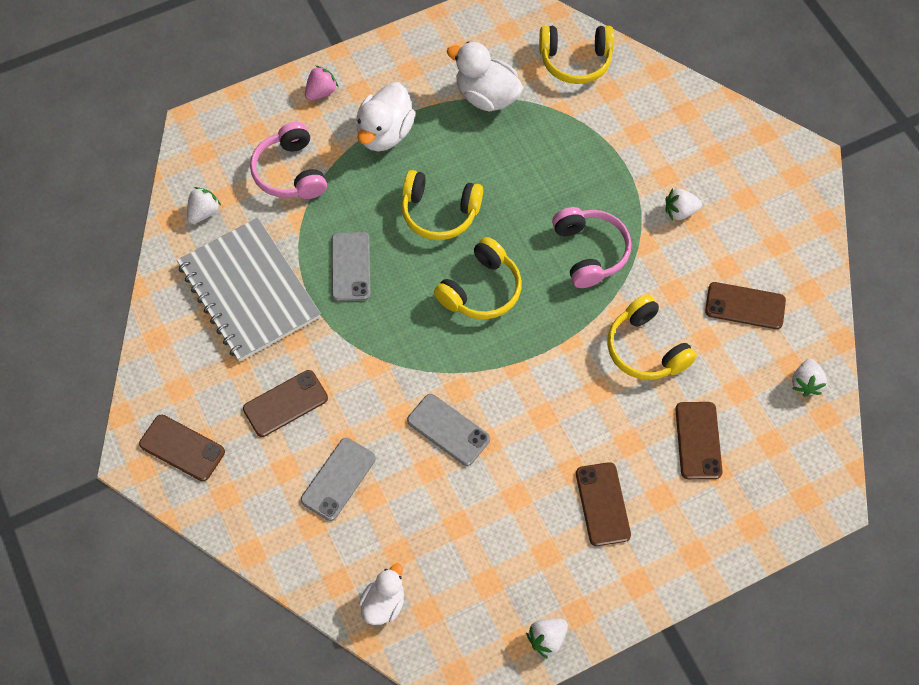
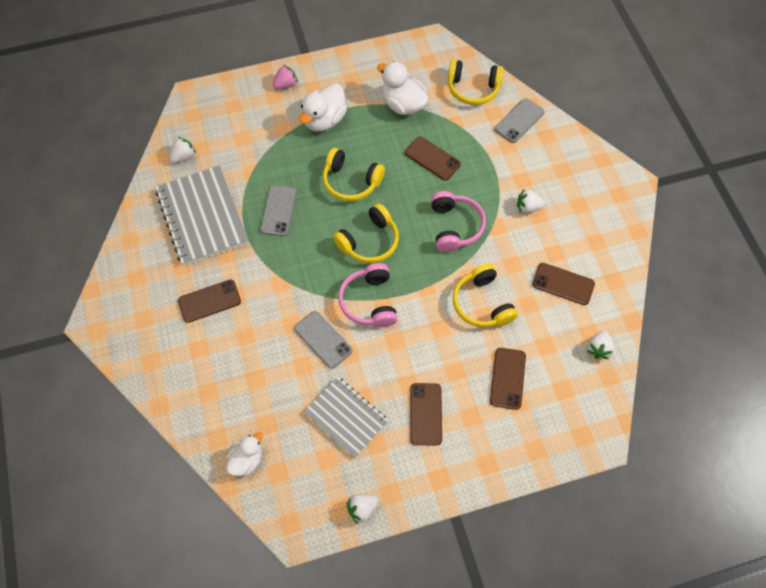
camera: 10 degrees right, 0 degrees up
(182, 448) = (128, 321): brown phone -> brown phone (432, 159)
(290, 172) = (251, 137): pink headphones -> pink headphones (369, 302)
(338, 479) = (234, 362): grey phone -> grey phone (519, 121)
(500, 526) = (346, 417): none -> grey notebook

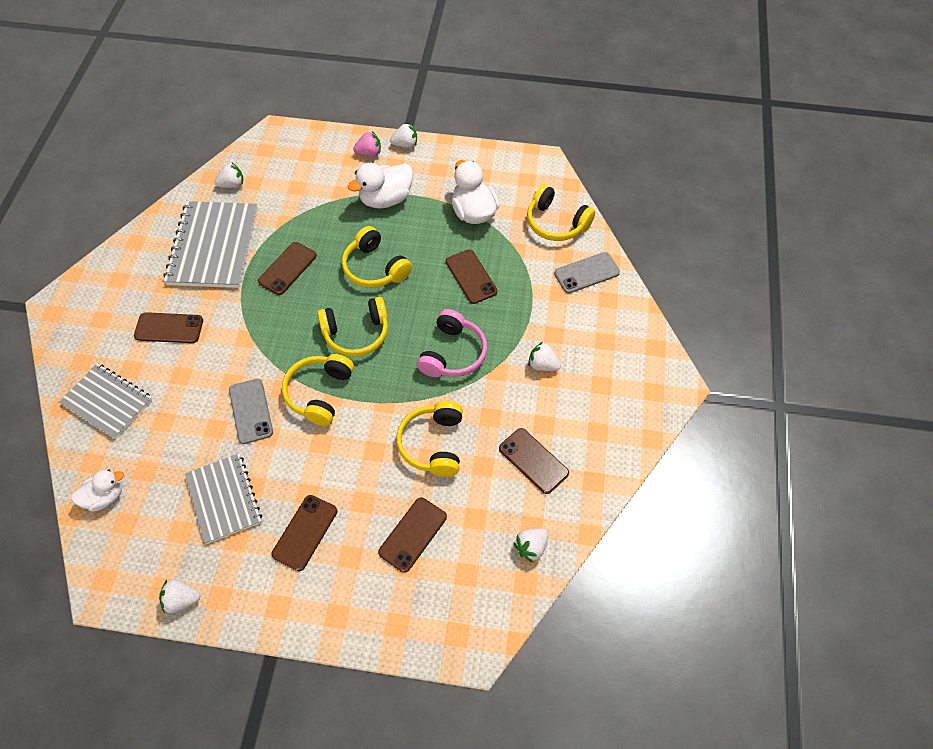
camera: 25 degrees right, 5 degrees down
(197, 384) = (107, 402): none -> grey notebook
(278, 210) = (287, 268): grey phone -> brown phone
(312, 66) = (405, 144): none -> white strawberry
(369, 302) = (319, 393): pink headphones -> yellow headphones

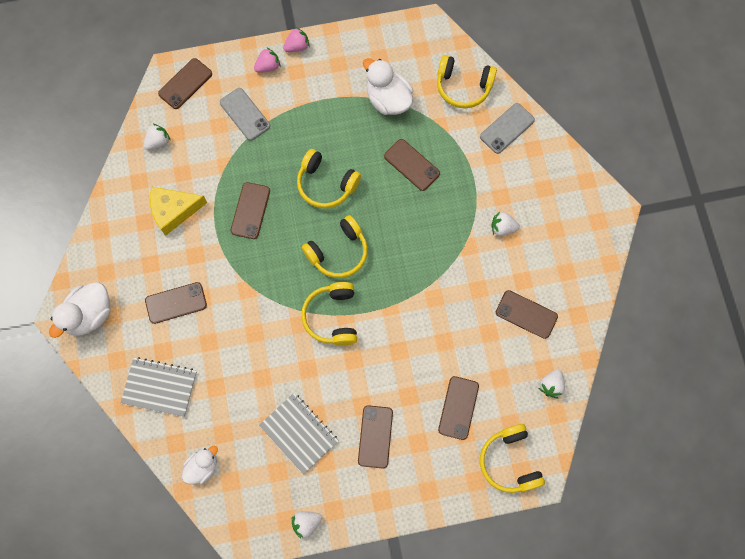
camera: 20 degrees left, 15 degrees up
(213, 246) = (174, 211): grey notebook -> yellow cheese
(250, 411) = (283, 352): grey phone -> grey phone (245, 114)
(284, 145) = (185, 84): none -> brown phone
(386, 199) = (305, 111): white duck -> white duck (89, 315)
(405, 144) = (297, 46): white strawberry -> pink strawberry
(433, 444) = (443, 328): yellow headphones -> yellow headphones (509, 461)
(453, 353) = (426, 243): pink headphones -> none

